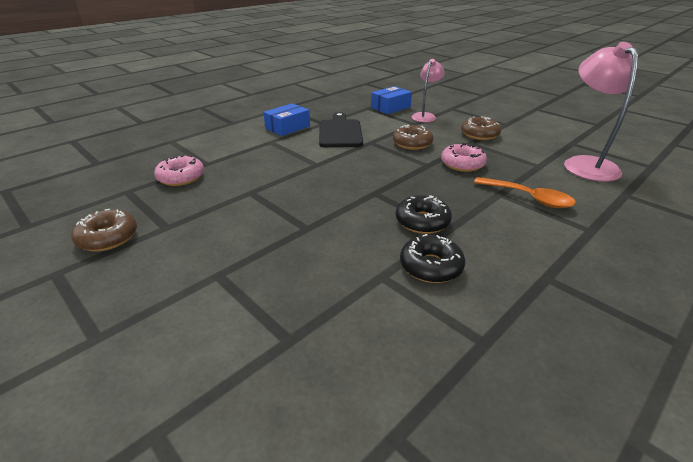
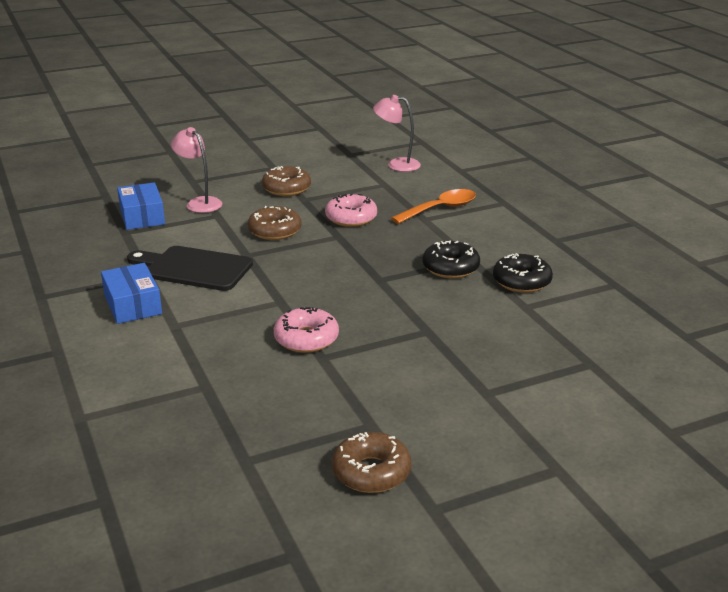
camera: 70 degrees left, 5 degrees down
(181, 177) = (235, 410): pink donut -> pink donut (306, 339)
(585, 164) = (396, 164): pink lamp -> pink lamp, size x0.60

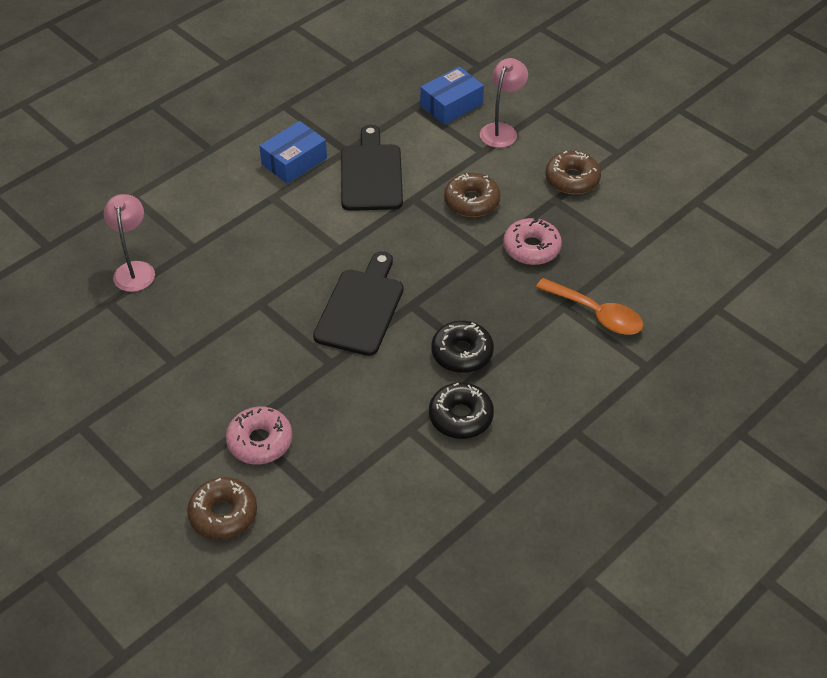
camera: 70 degrees right, 20 degrees up
(306, 339) = (284, 285): pink donut -> pink donut (260, 441)
(367, 304) = (361, 308): none -> black cutting board
(371, 472) = (114, 377): brown donut -> brown donut (223, 514)
(396, 164) = (693, 248): pink lamp -> pink lamp (135, 269)

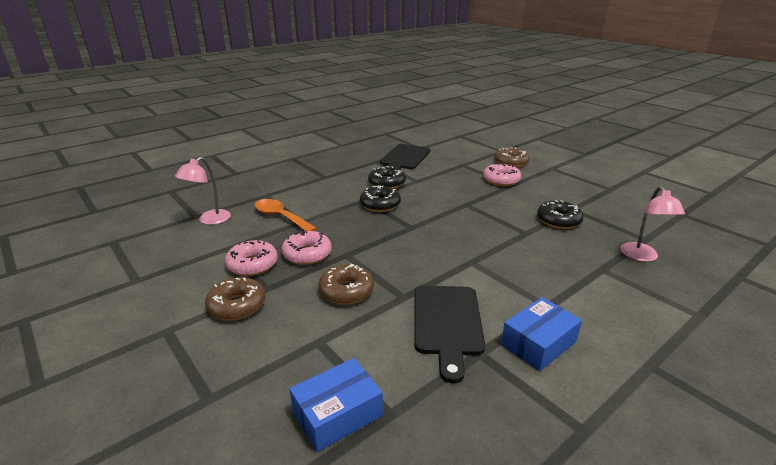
camera: 175 degrees left, 20 degrees down
(206, 332) = (558, 221): none -> black donut
(361, 308) = (448, 227): black cutting board -> black cutting board (404, 158)
(501, 130) = (284, 368): pink lamp -> pink lamp (209, 220)
(586, 229) = (252, 264): none -> pink donut

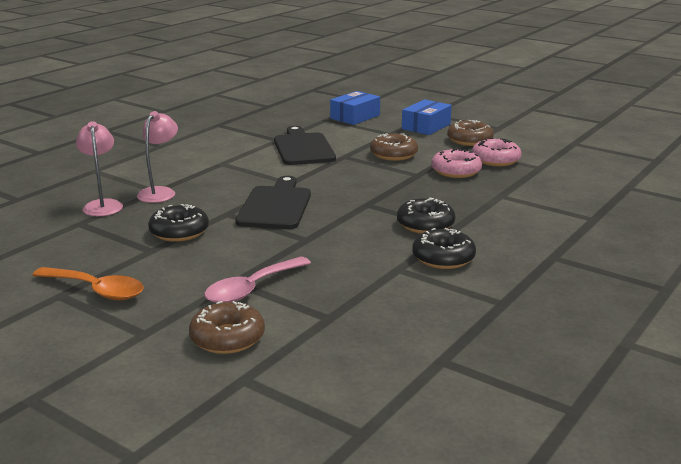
camera: 165 degrees right, 5 degrees down
(209, 220) = (604, 185): pink lamp -> pink lamp (160, 192)
(281, 217) = (530, 197): orange spoon -> orange spoon (96, 290)
(404, 158) = (455, 320): black cutting board -> black cutting board (276, 206)
(501, 180) = (252, 288): pink donut -> pink spoon
(538, 343) = (235, 146): blue box -> blue box (426, 126)

